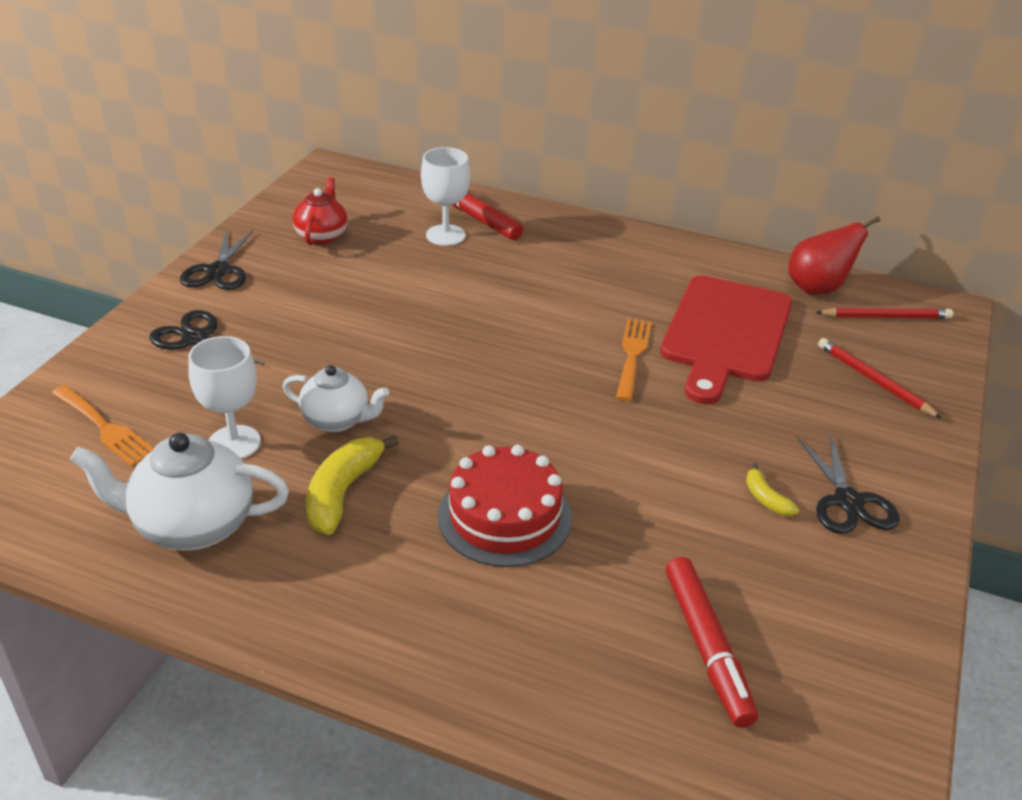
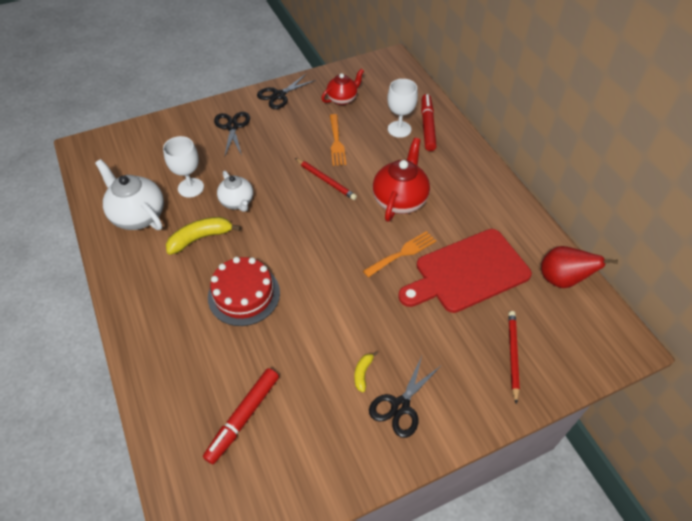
camera: 45 degrees right, 15 degrees up
(105, 428) = (158, 151): orange fork -> orange fork (336, 142)
(552, 305) = (400, 200): none -> red teapot
(885, 317) = (578, 323): red pencil -> red pencil (326, 180)

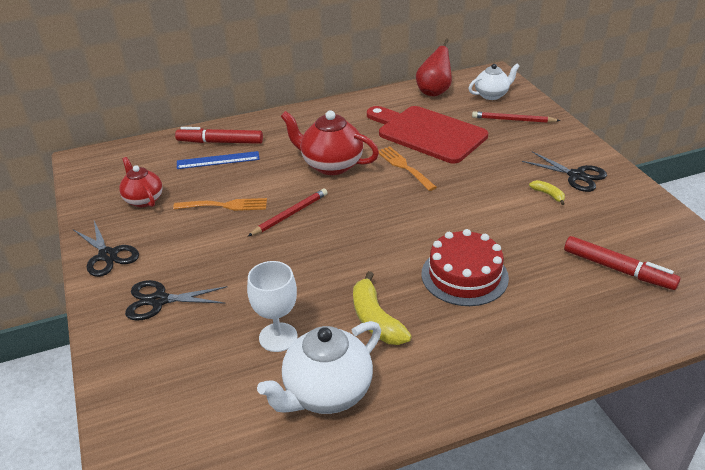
camera: 85 degrees left, 15 degrees down
(237, 202) = (314, 288): white teapot -> white teapot (492, 95)
(362, 373) = (548, 195): yellow banana -> yellow banana turned 150 degrees counterclockwise
(399, 129) = (218, 160): white goblet -> blue ruler
(467, 272) = (427, 133): red cutting board -> red cutting board turned 150 degrees clockwise

